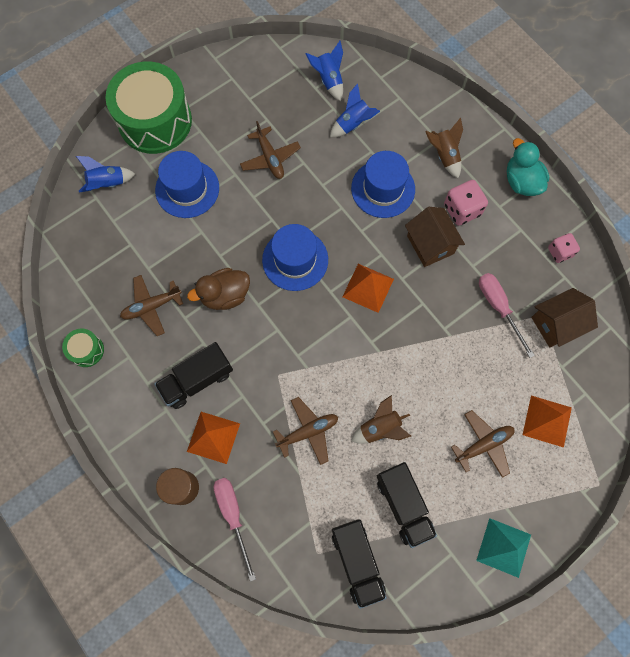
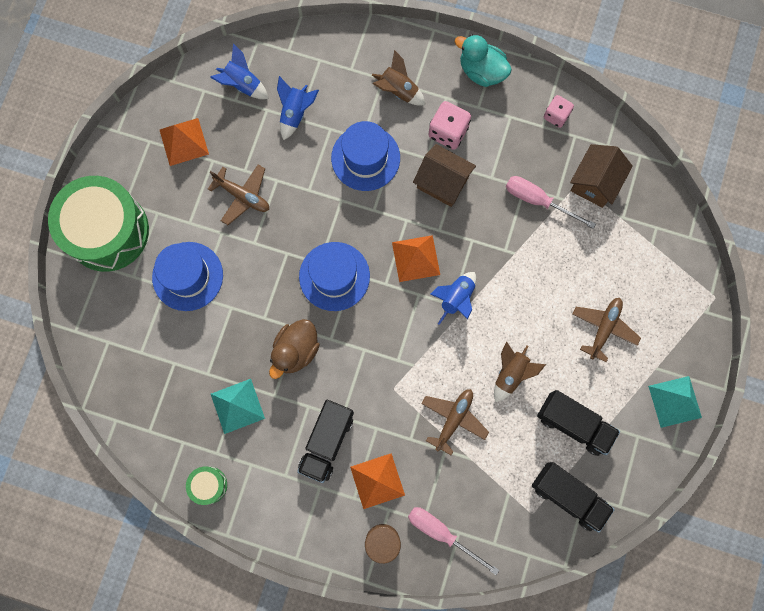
camera: 35 degrees left, 5 degrees up
(108, 184) = (109, 321): blue rocket -> blue rocket (456, 298)
(151, 306) = (237, 406): brown plane -> turquoise pyramid
(547, 421) = (641, 272): orange pyramid -> orange pyramid (184, 141)

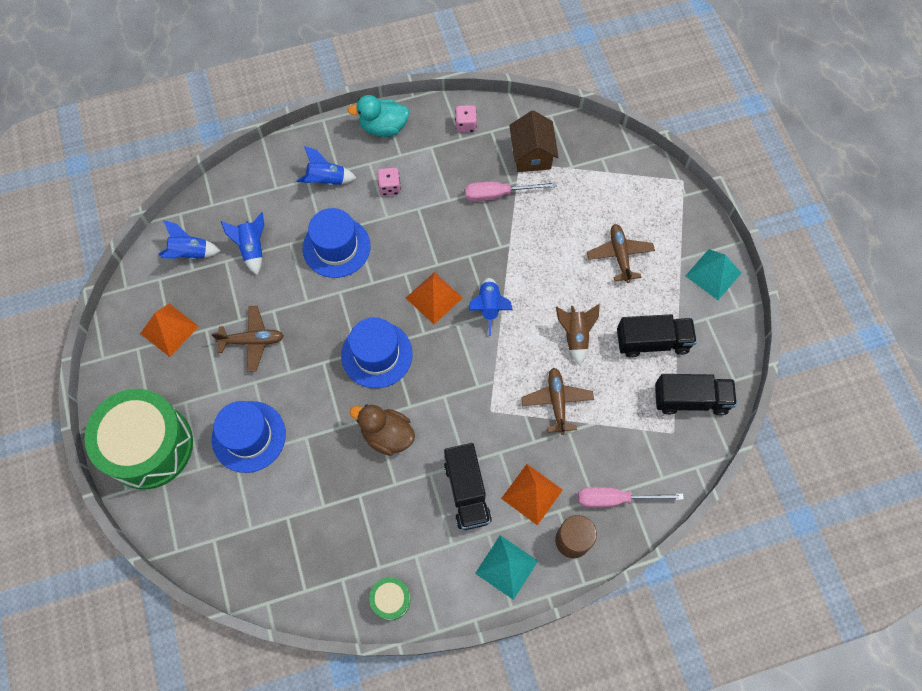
camera: 35 degrees left, 10 degrees down
(237, 406) = (369, 515): turquoise pyramid -> turquoise pyramid (506, 567)
(296, 351) = (387, 435): brown duck -> brown duck turned 120 degrees clockwise
(398, 91) = (326, 181): brown rocket -> blue rocket
(442, 182) = (413, 227): brown house -> none
(448, 132) = (389, 187): pink dice -> pink dice, size x0.67

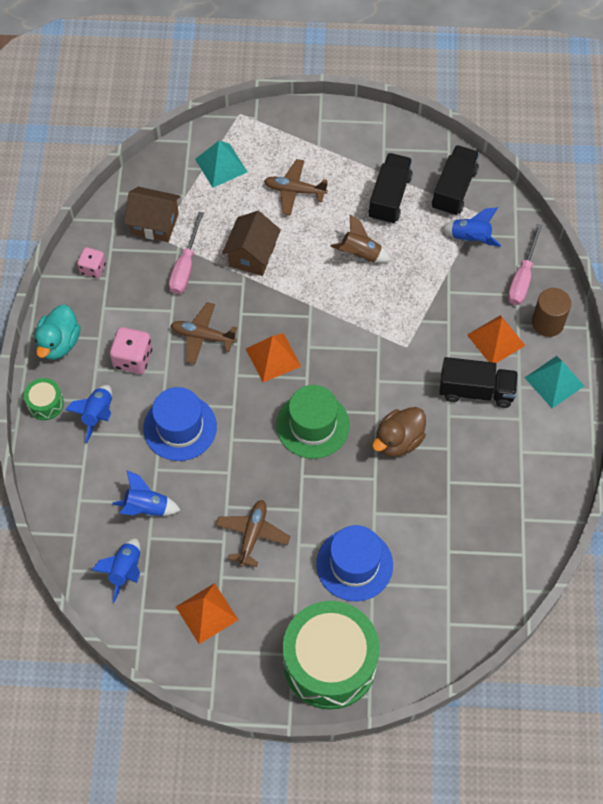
camera: 70 degrees left, 5 degrees down
(377, 354) = (313, 425): blue hat -> green hat
(389, 187) = (133, 359): pink dice -> pink dice, size x1.50
(391, 599) = (554, 483): green drum -> green drum (45, 403)
(489, 307) = (302, 314): blue rocket -> blue rocket (470, 238)
(533, 244) = (252, 255): none -> brown house
(557, 402) = (418, 291): brown plane -> brown plane (202, 336)
(713, 274) = (343, 127): turquoise pyramid -> turquoise pyramid (221, 165)

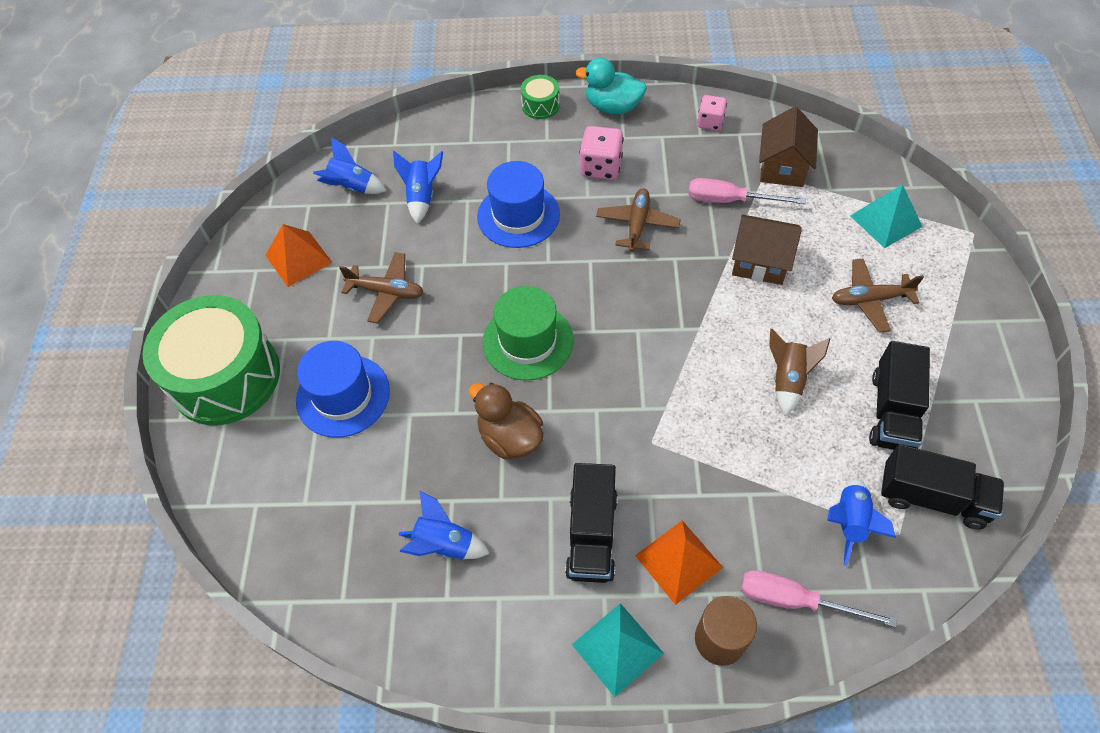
camera: 90 degrees right, 5 degrees down
(98, 415) = (530, 146): blue rocket -> blue rocket (444, 545)
(273, 357) = (618, 294): orange pyramid -> none
(294, 191) = (870, 299): brown plane -> brown plane turned 105 degrees counterclockwise
(389, 197) = (892, 411): black truck -> black truck turned 90 degrees clockwise

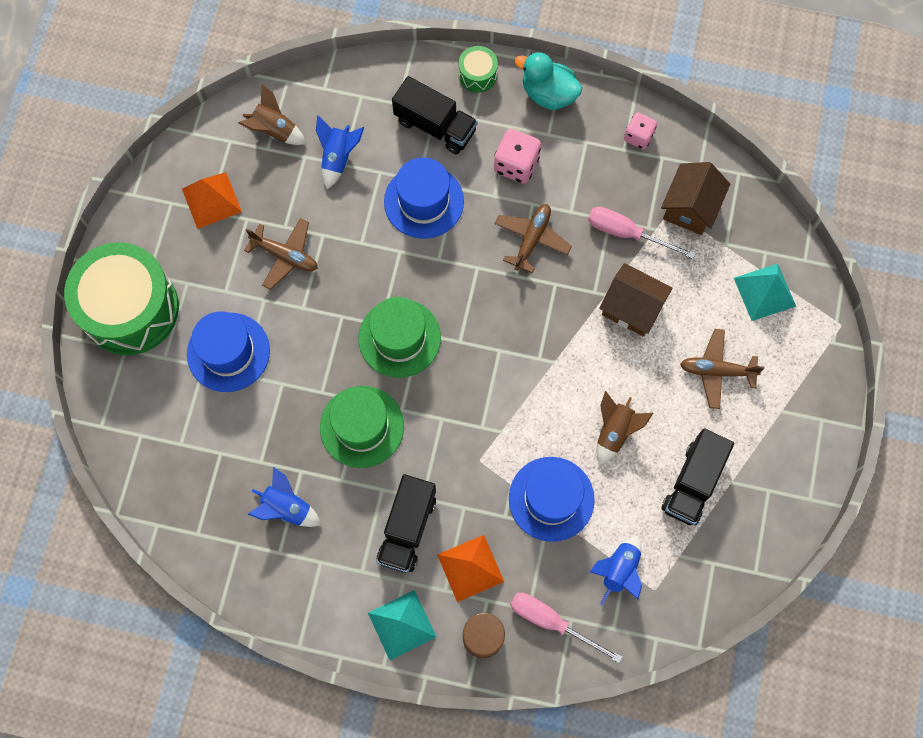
camera: 10 degrees right, 15 degrees up
(352, 187) = (274, 130): blue rocket -> brown rocket
(510, 437) = (362, 426): brown duck -> green hat
(745, 464) = (551, 499): none -> blue hat
(932, 497) = (695, 566): black truck -> black truck (435, 126)

